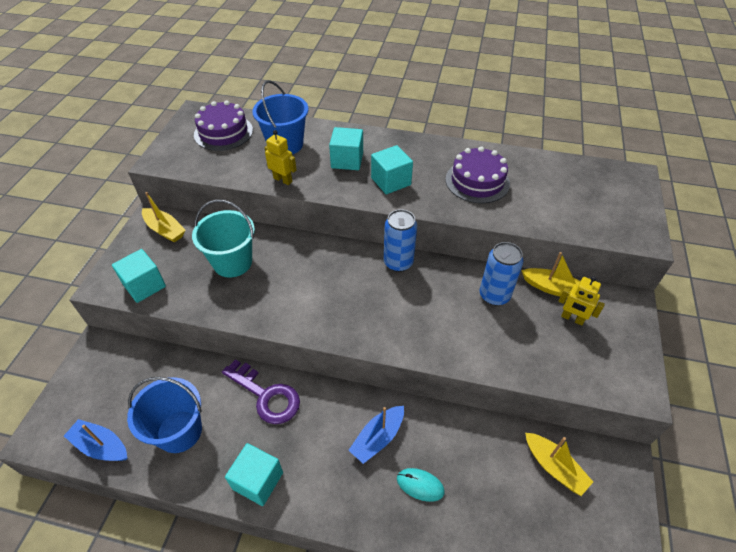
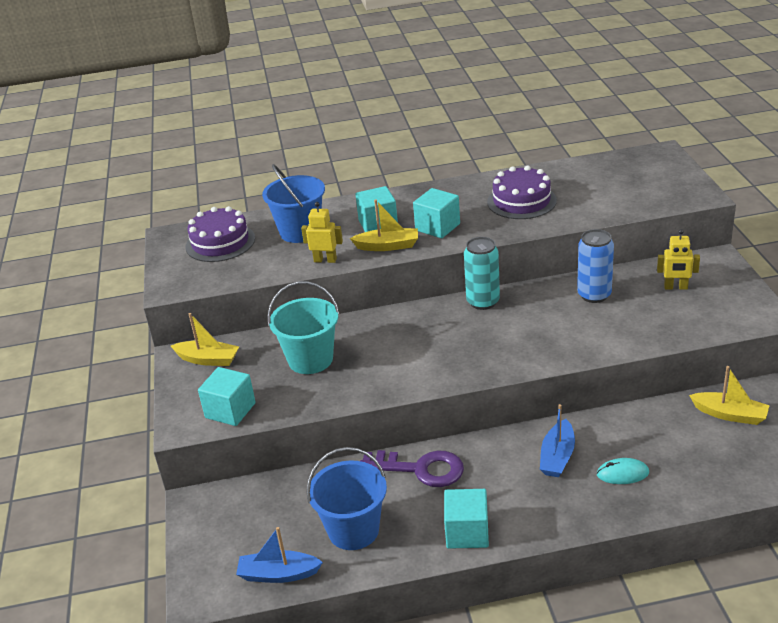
camera: 20 degrees left, 15 degrees down
(398, 262) = (483, 302): blue can -> turquoise can
(553, 288) = (643, 272): yellow boat -> yellow boat (387, 246)

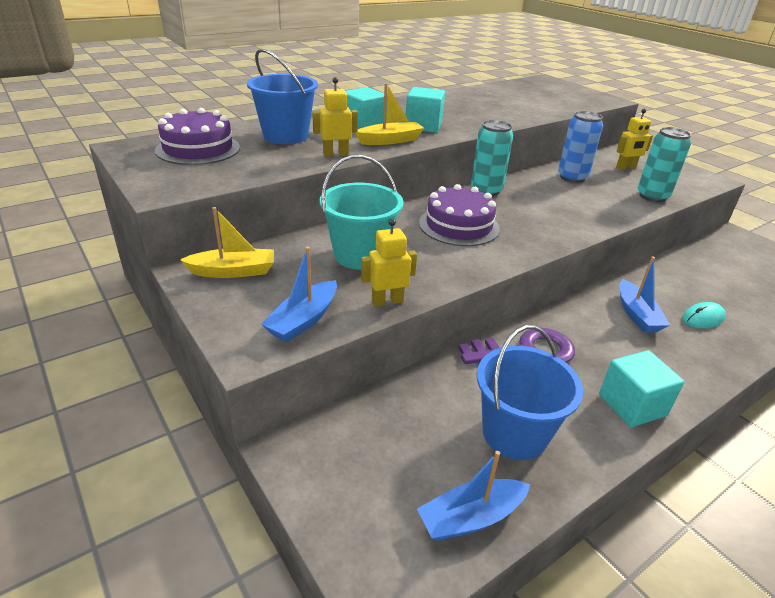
camera: 30 degrees left, 0 degrees up
(230, 410) = (303, 320): turquoise cube -> blue boat
(299, 406) = (387, 301): none -> yellow robot
(521, 201) = (477, 107): purple cake -> purple cake (459, 225)
(659, 332) = (652, 196): none -> turquoise can
(730, 414) = (724, 259): yellow boat -> none

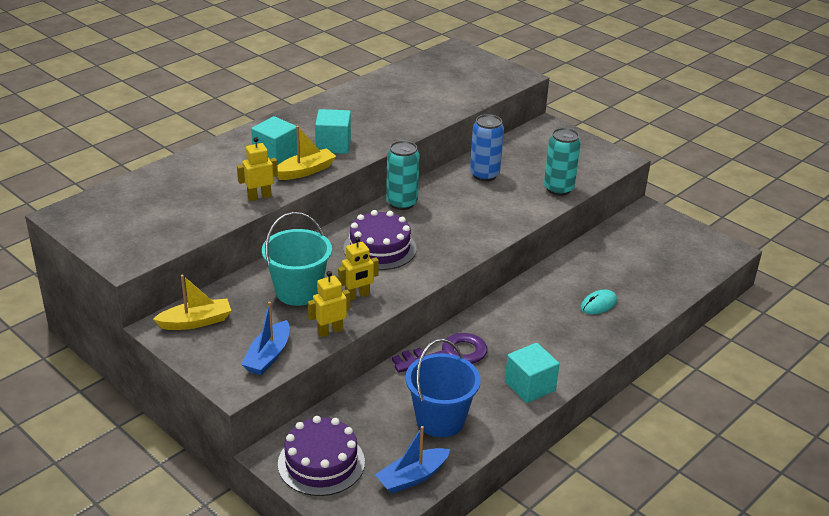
camera: 10 degrees left, 0 degrees up
(198, 149) = (130, 207): purple cake -> purple cake (321, 463)
(285, 136) = (205, 179): blue bucket -> none
(626, 167) = (538, 154): yellow robot -> yellow robot (357, 296)
(636, 314) = (542, 309): blue boat -> none

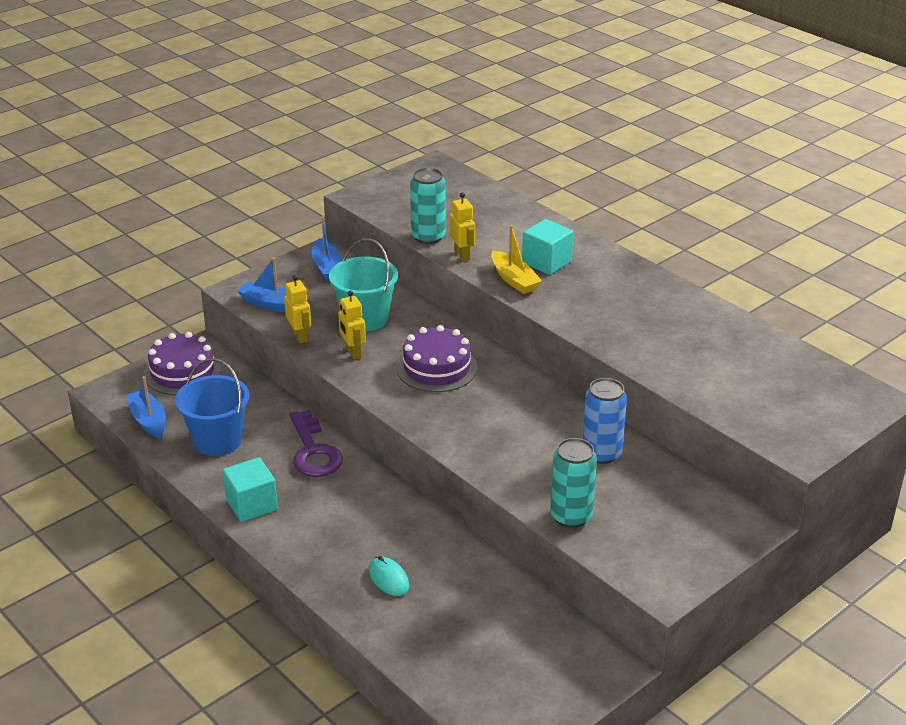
camera: 95 degrees right, 0 degrees up
(196, 322) = (327, 267): yellow boat -> blue boat
(333, 145) = (572, 297): turquoise cube -> none
(401, 203) = (529, 385): turquoise can -> turquoise can (428, 237)

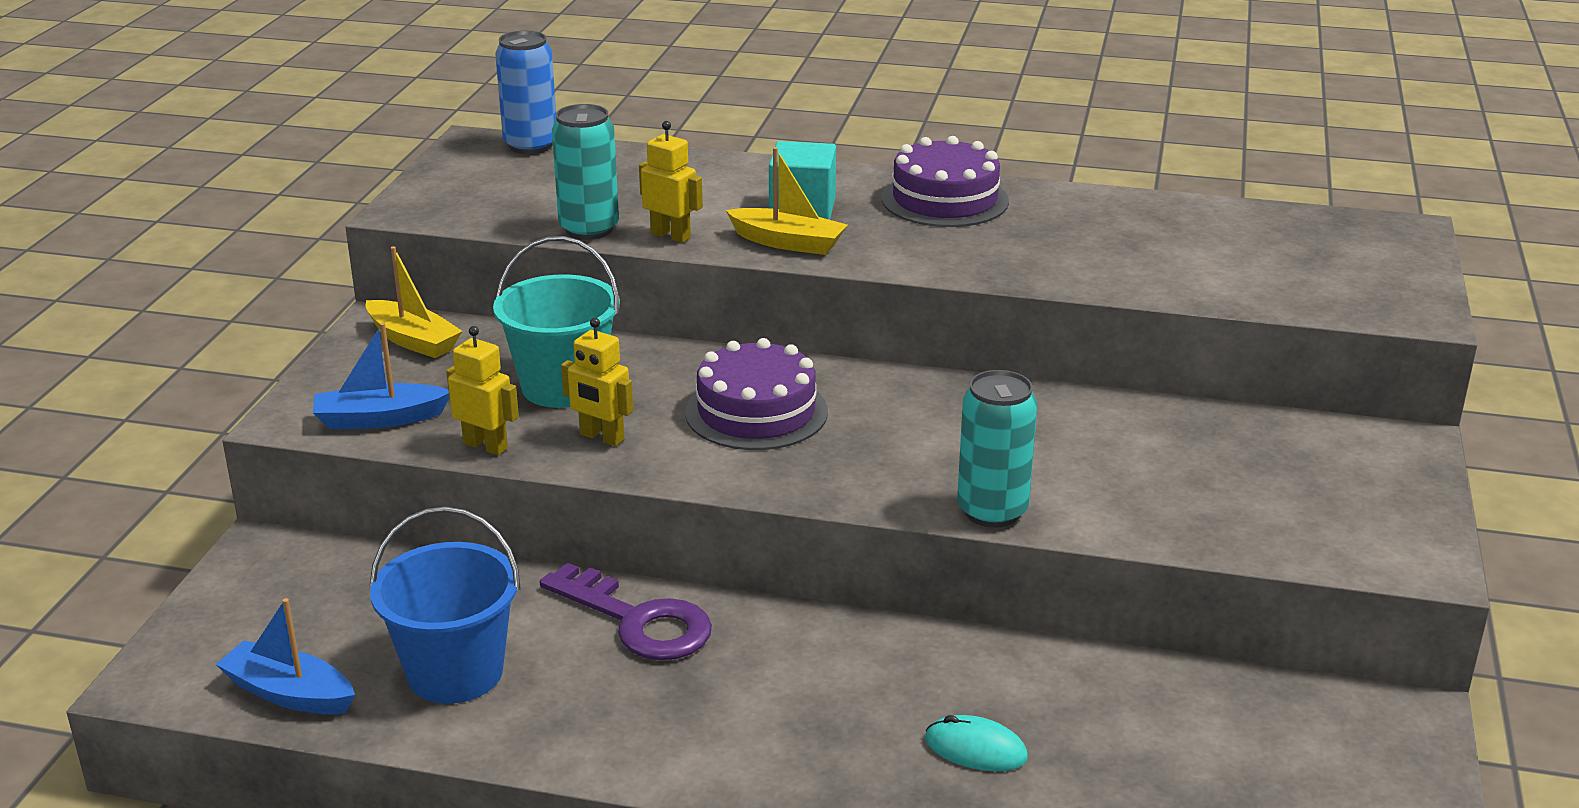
camera: 35 degrees left, 5 degrees down
(182, 372) = (268, 595): purple cake -> purple cake (945, 200)
(251, 504) = (629, 742): turquoise cube -> none
(327, 267) = (413, 340): blue boat -> yellow boat
(571, 516) = (1190, 525): turquoise can -> turquoise can (992, 511)
(601, 453) = (1120, 433): blue can -> blue can (531, 145)

